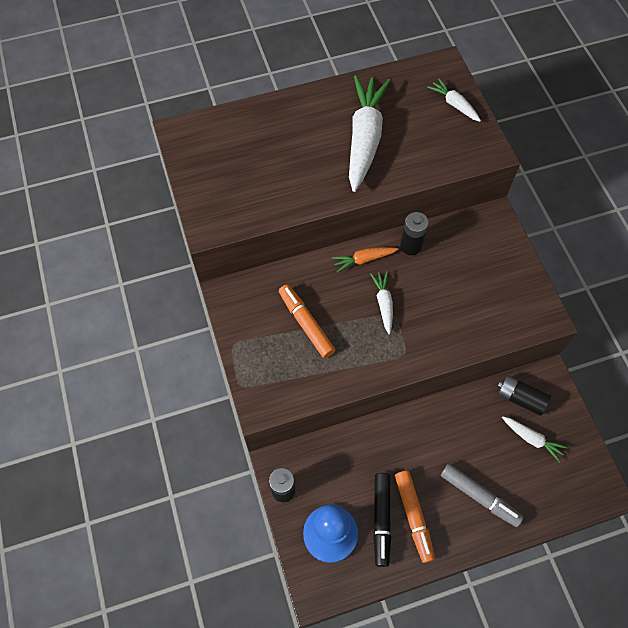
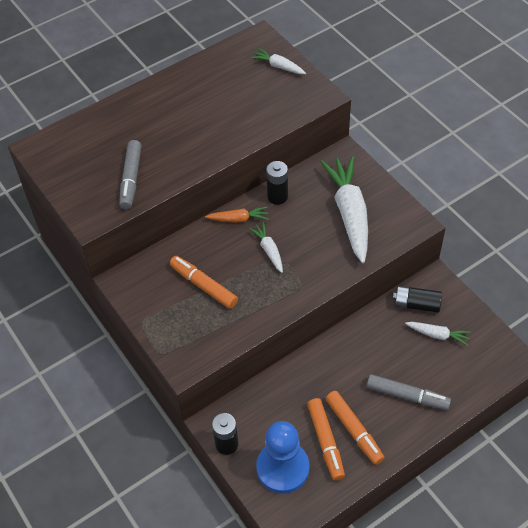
camera: 15 degrees left, 10 degrees down
(262, 193) = (131, 179): none -> grey marker
(363, 260) = (238, 219): orange carrot -> orange carrot turned 150 degrees counterclockwise
(364, 138) = (208, 112): white carrot -> white carrot (349, 213)
(381, 520) = (325, 442): black marker -> orange marker

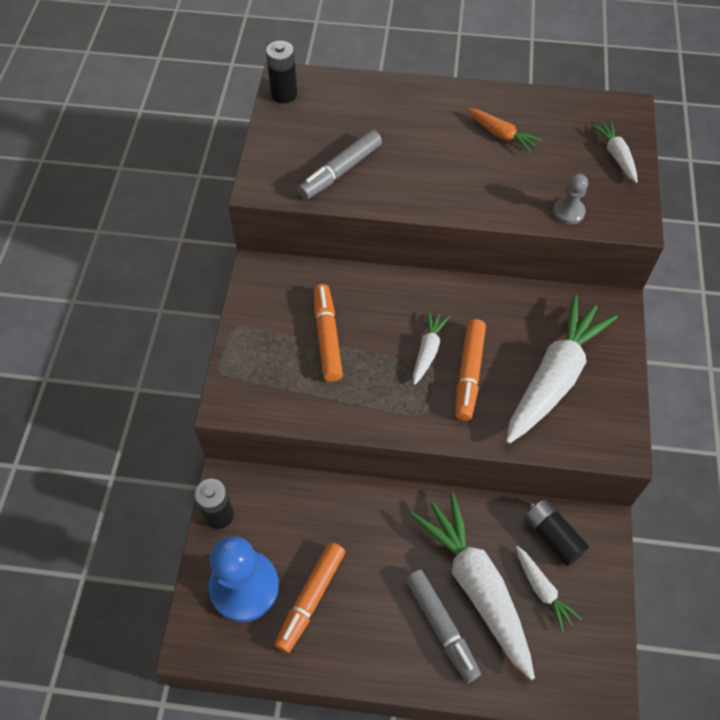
camera: 40 degrees right, 5 degrees up
(238, 219) = (430, 295): orange carrot -> orange carrot (502, 135)
(277, 197) = (494, 301): black battery -> black battery (284, 94)
(285, 114) = (568, 212): none -> grey pawn
(354, 430) = (350, 613): orange marker -> orange marker (469, 374)
(403, 360) = (476, 585): none -> white carrot

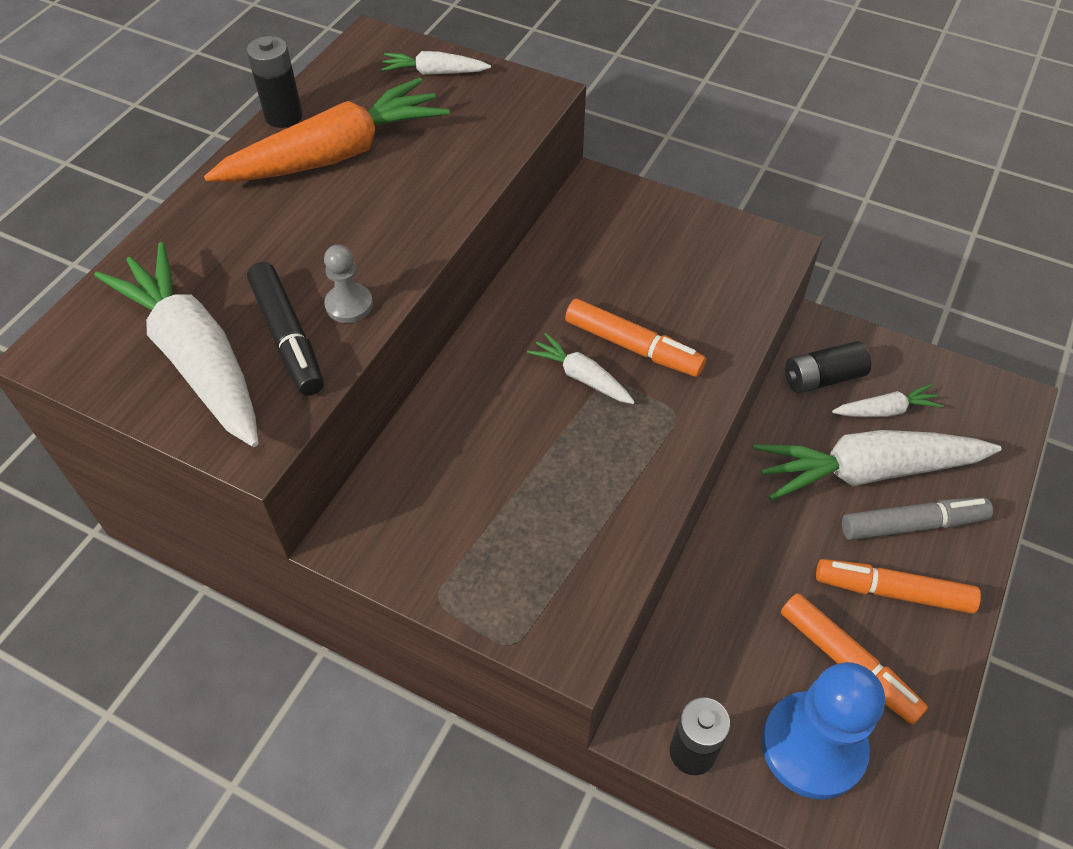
camera: 70 degrees left, 5 degrees down
(284, 94) = (81, 362): black battery -> black battery (283, 116)
(327, 337) = (510, 483): orange marker -> orange marker (892, 591)
(340, 171) = (288, 337): grey marker -> black marker
(502, 135) = (337, 154): orange carrot -> orange carrot, size x2.10
(554, 376) = (668, 269): white carrot -> white carrot (195, 356)
(568, 212) = (496, 138): grey pawn -> grey pawn (349, 305)

